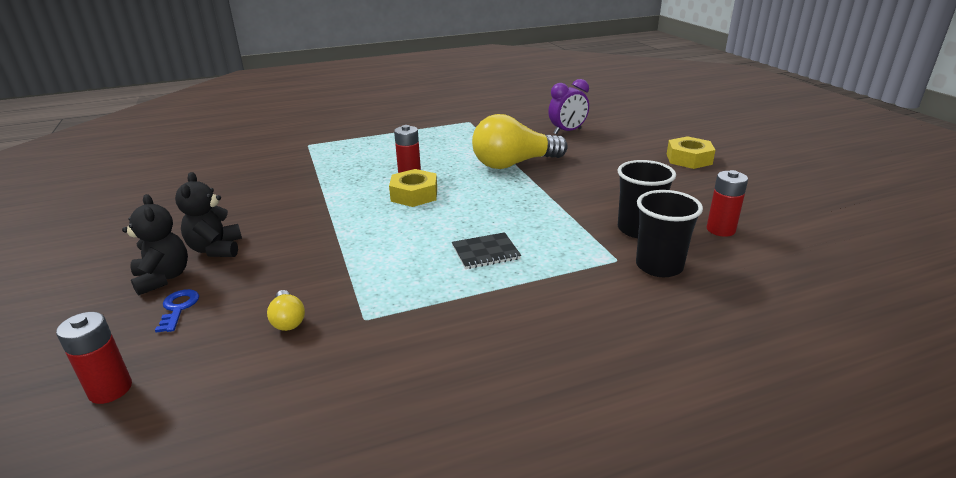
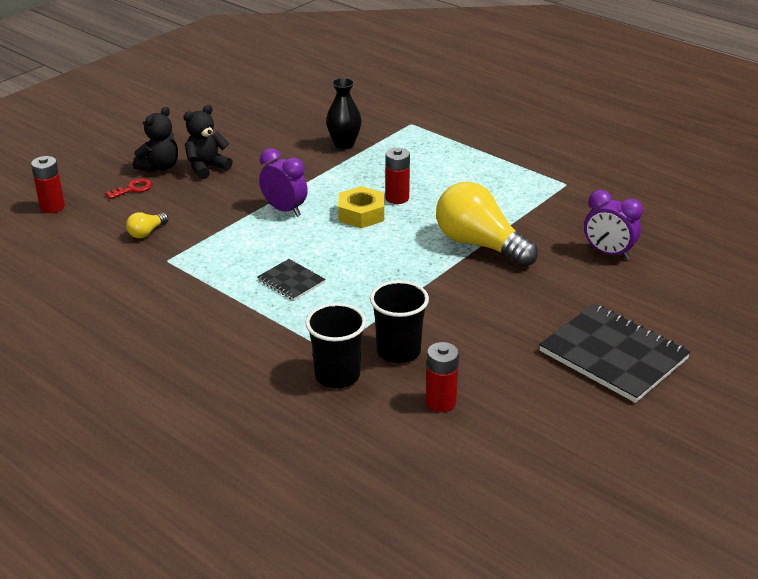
camera: 60 degrees right, 5 degrees up
(178, 308) = (133, 189): blue key -> red key
(293, 175) = (344, 144): none -> black vase
(359, 226) = (284, 210): none -> purple clock
(689, 159) = (613, 355): yellow nut -> black notebook

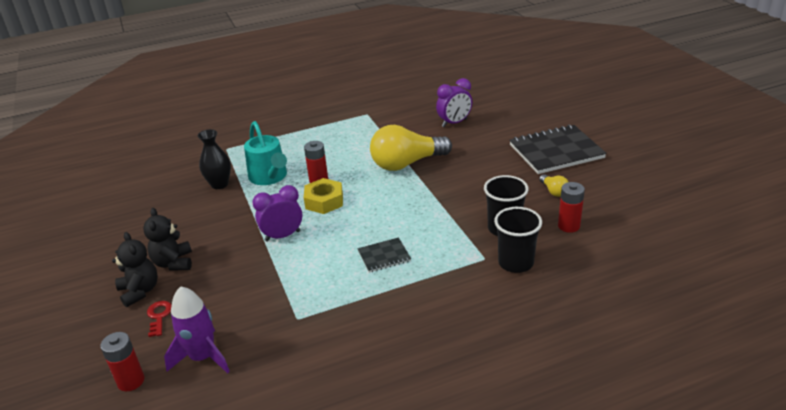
camera: 60 degrees left, 0 degrees up
(94, 229) = (203, 357): none -> purple rocket
(147, 232) = (241, 322): yellow light bulb -> yellow light bulb (554, 191)
(379, 167) = (269, 177): none -> turquoise watering can

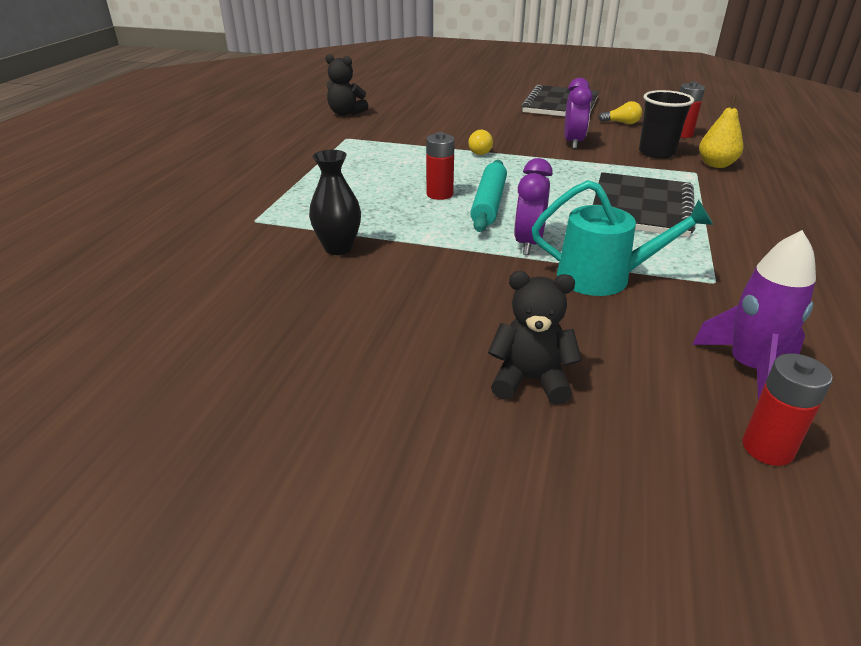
camera: 55 degrees left, 0 degrees up
(159, 316) = (616, 379): red key -> none
(173, 263) = (489, 332): black teddy bear -> black teddy bear (346, 113)
(269, 177) = (381, 215): turquoise watering can -> turquoise watering can (603, 277)
(324, 201) = (489, 203): yellow nut -> turquoise rolling pin
(384, 256) = (641, 207): black notebook -> black notebook, size x2.00
(407, 163) = (481, 151): yellow light bulb -> yellow light bulb, size x0.43
(454, 123) = (443, 116): purple clock -> purple clock (573, 143)
(515, 263) = (716, 164): black cup -> yellow pear

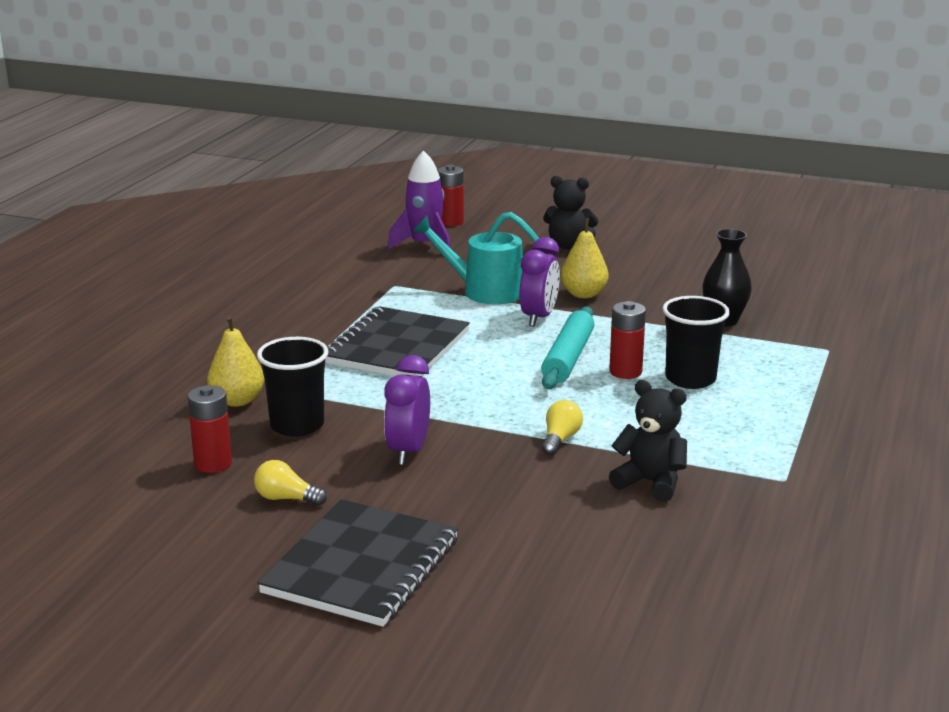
camera: 175 degrees left, 10 degrees down
(346, 113) = (818, 556): black teddy bear -> black teddy bear (650, 483)
(387, 191) = (690, 379): none -> black cup
(488, 278) = (583, 294): none -> yellow pear

